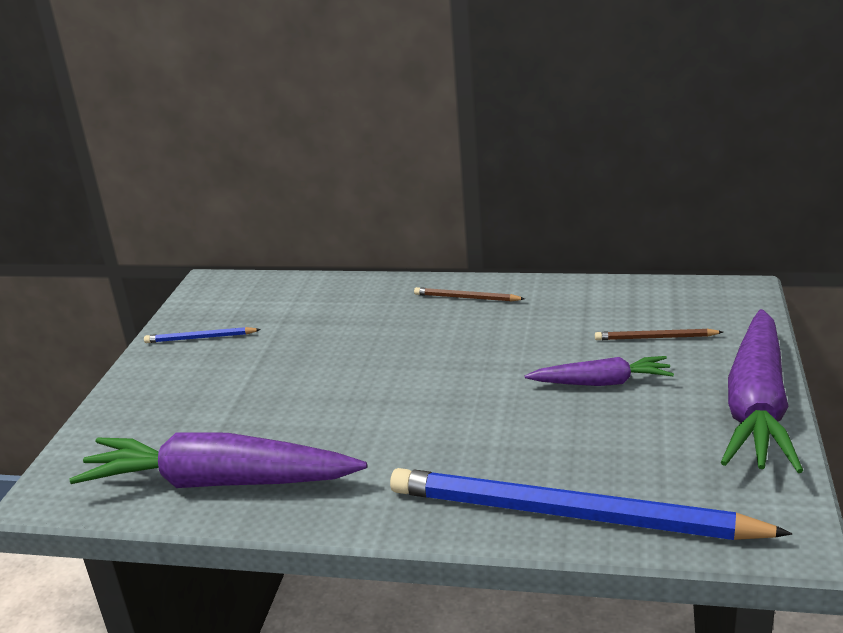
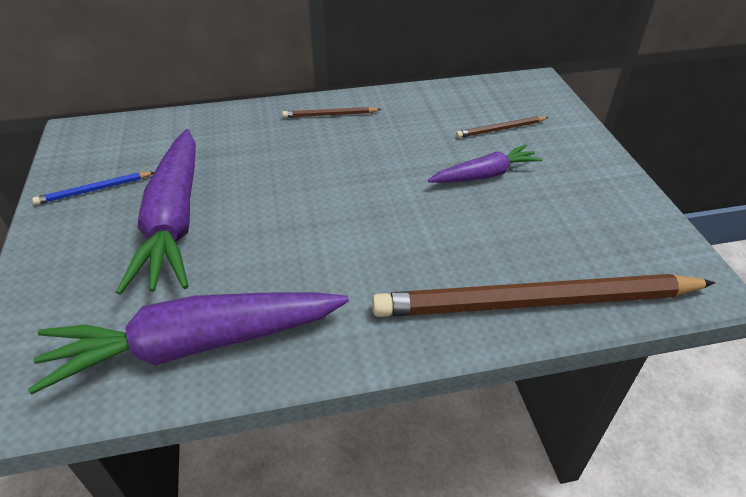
camera: 25 degrees left, 15 degrees up
(570, 515) = (536, 303): blue pencil -> brown pencil
(757, 406) = (609, 175): purple carrot -> purple carrot (174, 220)

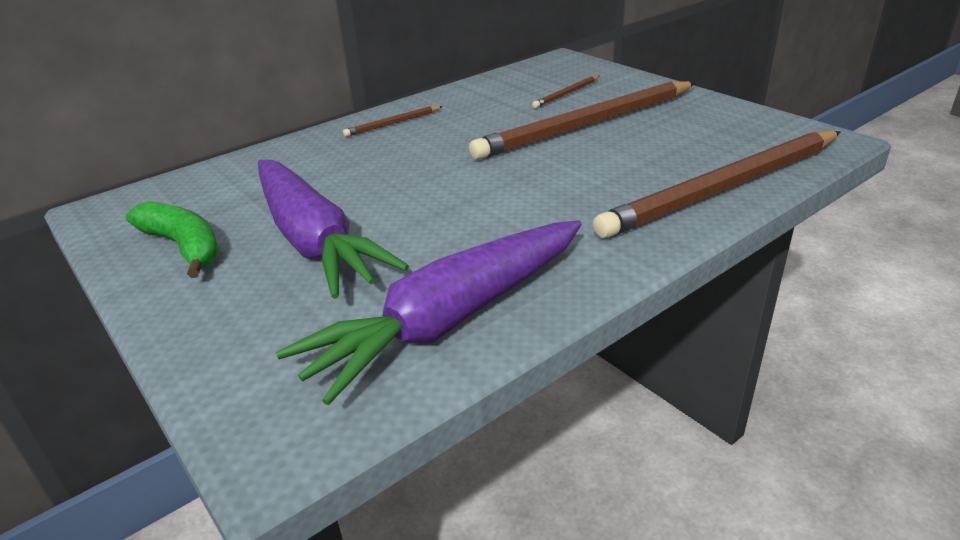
camera: 25 degrees left, 10 degrees down
(94, 190) = (184, 246): blue pencil -> green banana
(484, 175) = (587, 125): purple carrot -> brown pencil

